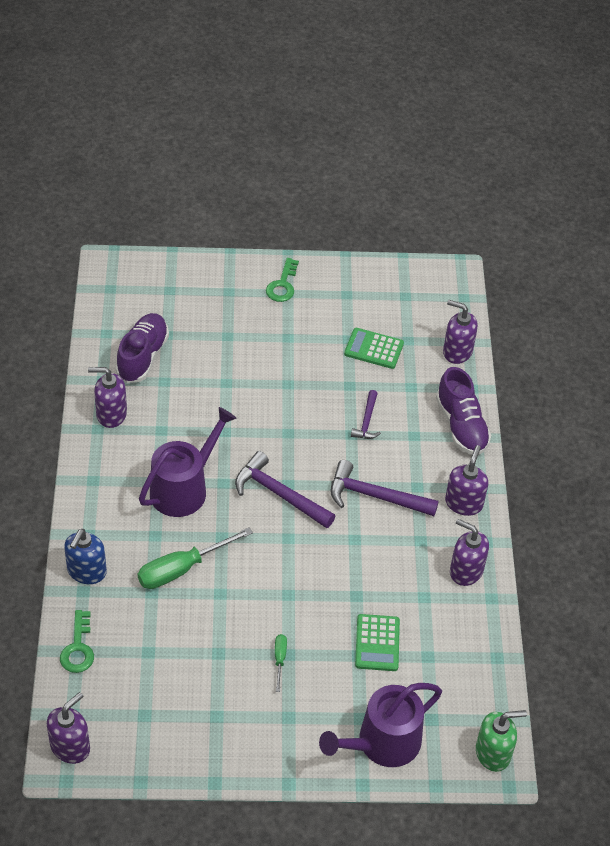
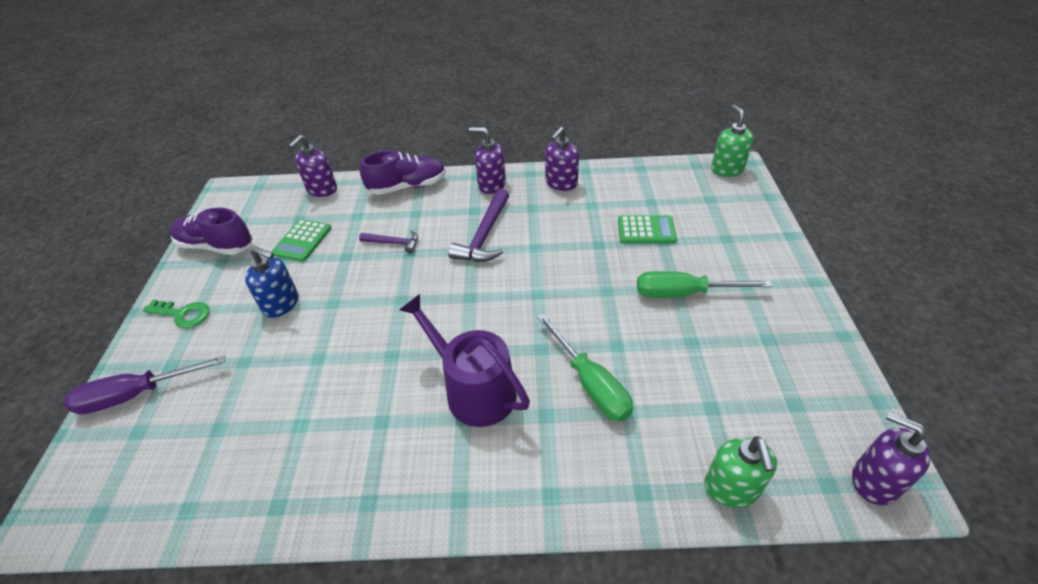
camera: 85 degrees left, 5 degrees down
(78, 648) = (731, 488): green key -> green soap dispenser
(86, 571) = (611, 491): blue soap dispenser -> blue soap dispenser (281, 304)
(111, 414) = (344, 487): purple soap dispenser -> none
(142, 356) = (248, 455): purple shoe -> purple shoe (216, 246)
(202, 280) = (137, 394): none -> purple screwdriver
(279, 494) = (482, 303): purple hammer -> none
(279, 659) = (684, 293): green screwdriver -> green screwdriver, size x2.05
(382, 743) = (745, 225): purple watering can -> none

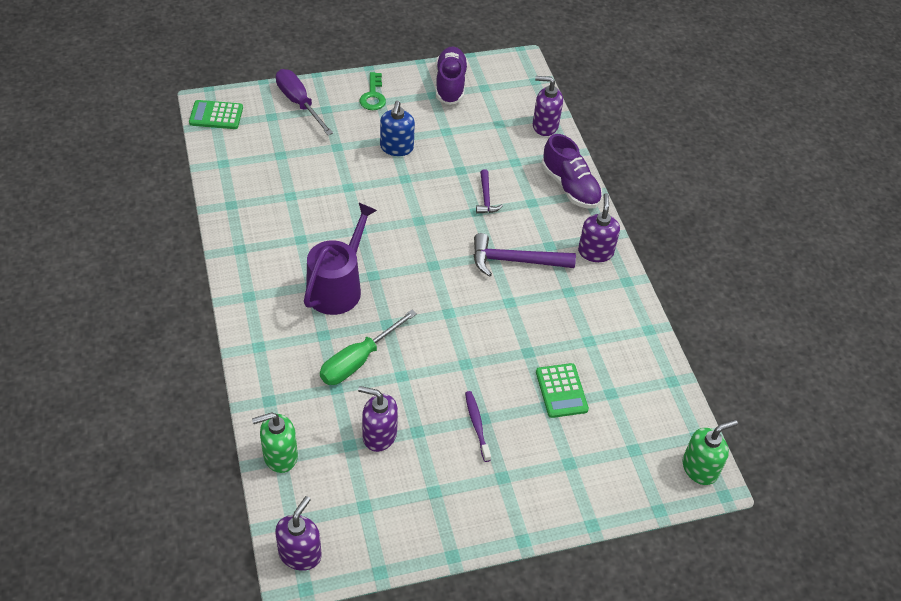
camera: 70 degrees right, 5 degrees up
(302, 241) = (471, 136): green calculator -> green calculator (216, 115)
(561, 183) = (618, 310): purple soap dispenser -> purple soap dispenser (379, 435)
(684, 293) = (477, 425): green screwdriver -> purple toothbrush

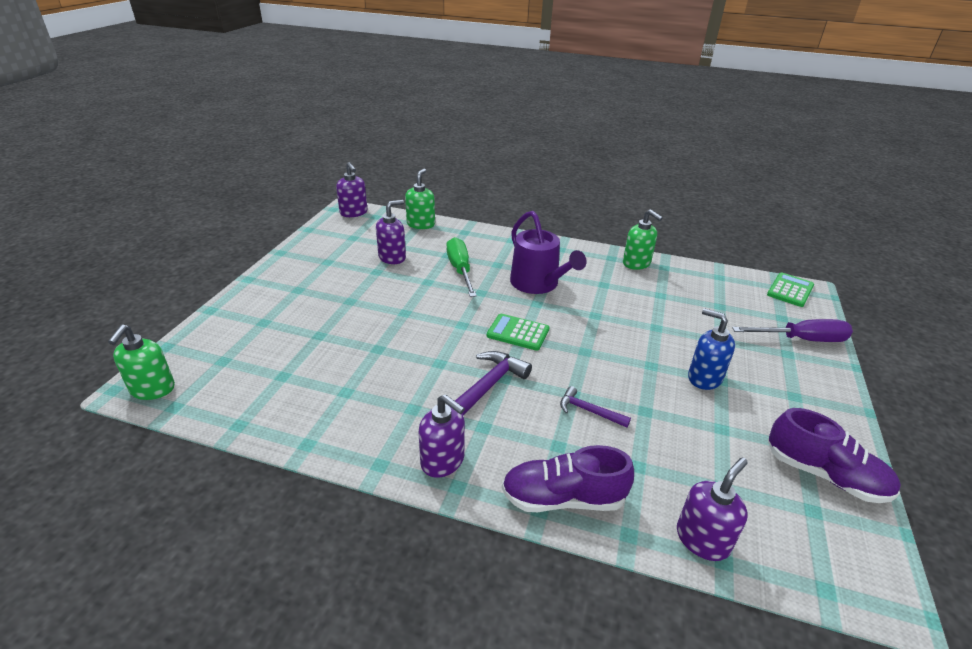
camera: 125 degrees right, 15 degrees down
(238, 226) = (636, 263): none -> green soap dispenser
(373, 96) = (807, 394): green key -> none
(477, 425) = (349, 296): purple toothbrush -> none
(561, 391) = (321, 348): green calculator -> green calculator (518, 333)

